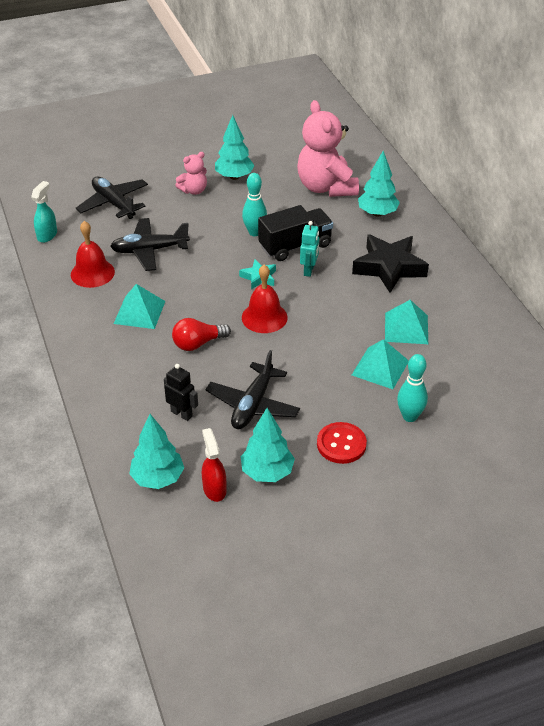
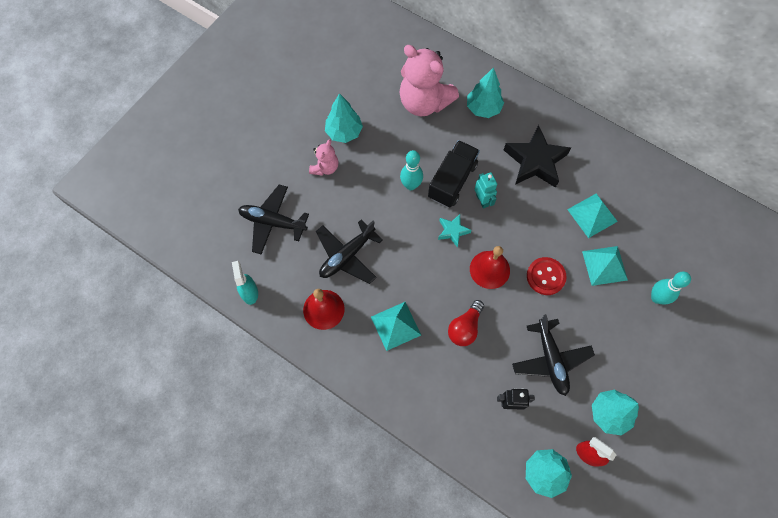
camera: 35 degrees left, 25 degrees up
(341, 444) = (634, 354): red button -> red button (545, 276)

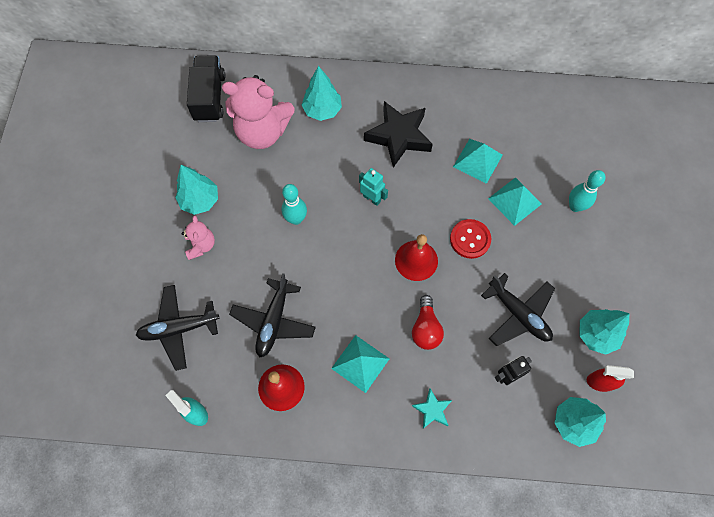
camera: 30 degrees left, 0 degrees up
(452, 181) = (333, 194): black truck -> black truck (210, 97)
(452, 231) = (361, 242): turquoise star -> turquoise star (432, 410)

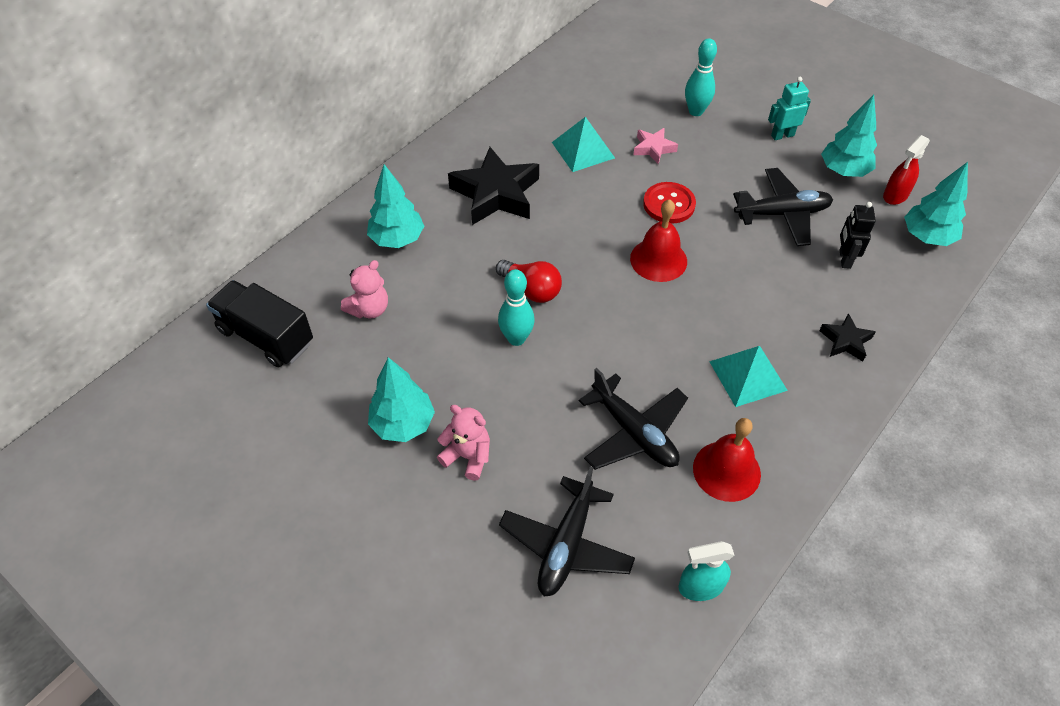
camera: 55 degrees left, 15 degrees down
(262, 132) = (369, 309): pink teddy bear -> pink teddy bear, size x0.50
(372, 198) = (551, 256): turquoise robot -> turquoise robot (782, 135)
(425, 328) = (746, 295): red light bulb -> red light bulb (531, 289)
(432, 410) = (845, 341): turquoise star -> black star
(515, 201) = (653, 148): turquoise pyramid -> pink star

